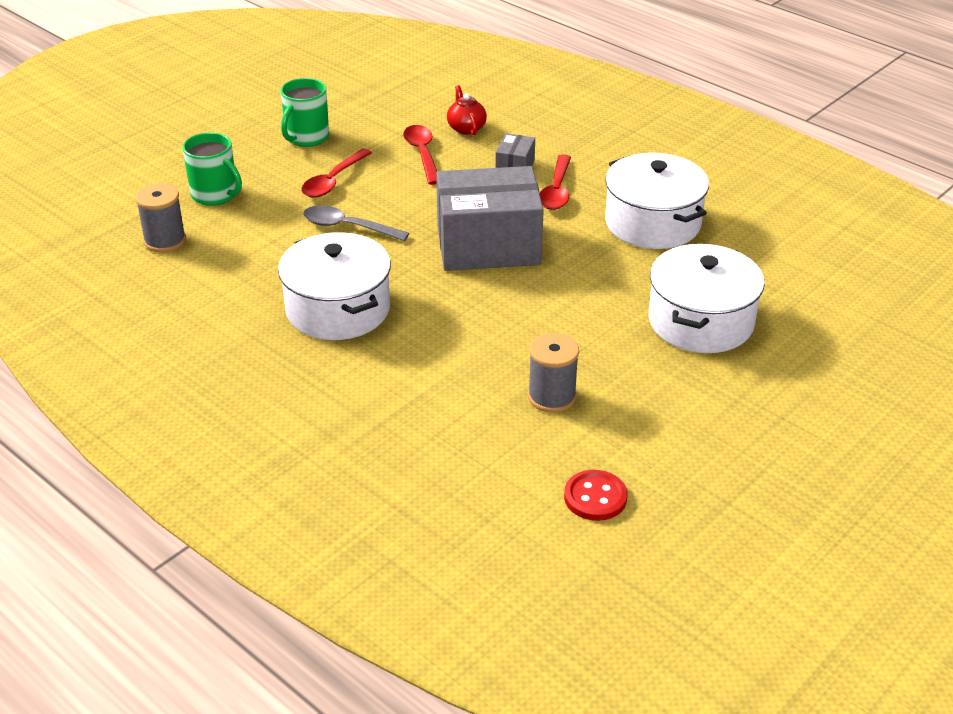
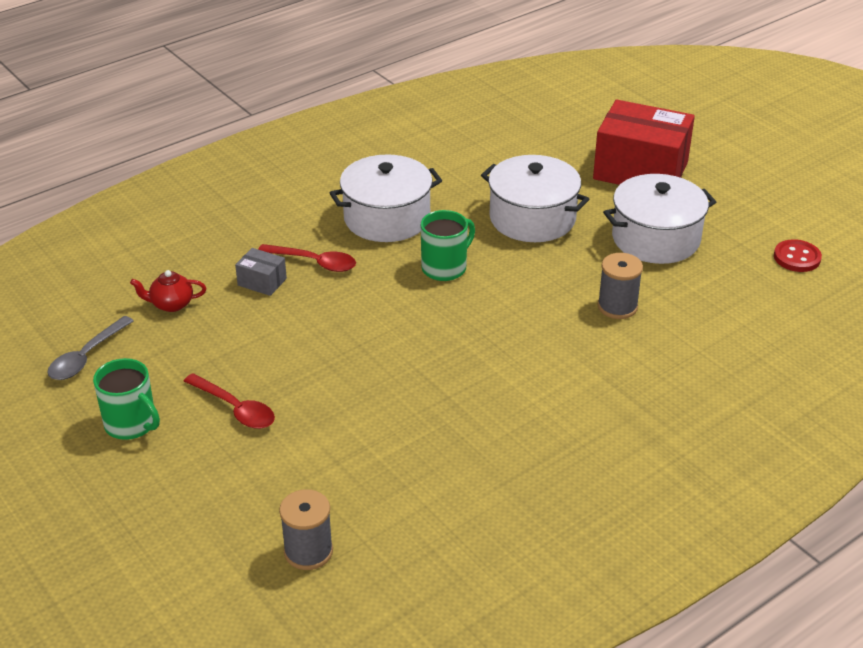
camera: 80 degrees left, 0 degrees up
(215, 195) = (225, 506): green mug -> green mug (445, 268)
(337, 309) = (471, 421): white pot -> white pot (656, 239)
(348, 227) = (330, 404): grey spoon -> grey spoon (87, 356)
(422, 154) = (209, 339): red spoon -> none
(488, 245) = (392, 314): grey box -> none
(595, 497) = (735, 302): red button -> red button (797, 257)
(856, 404) = (640, 170): none -> red box

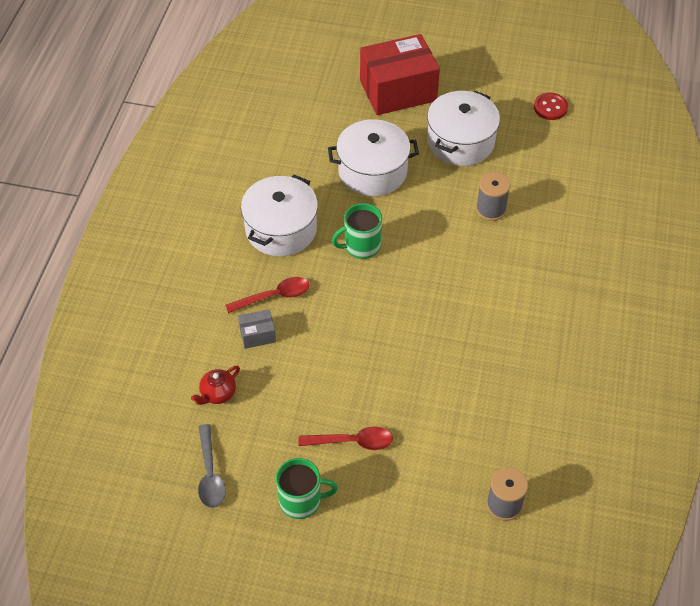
camera: 40 degrees left, 15 degrees up
(445, 268) = (361, 246): green mug -> green mug turned 120 degrees counterclockwise

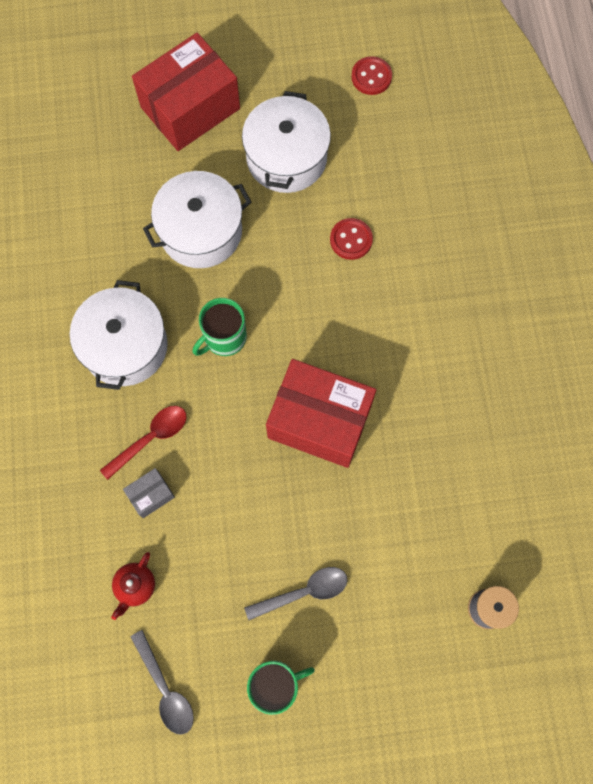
camera: 20 degrees left, 20 degrees up
(352, 442) = (303, 592): red spoon -> grey spoon
(415, 325) = (319, 421): none -> red box
(491, 209) = (351, 240): grey spool -> red button

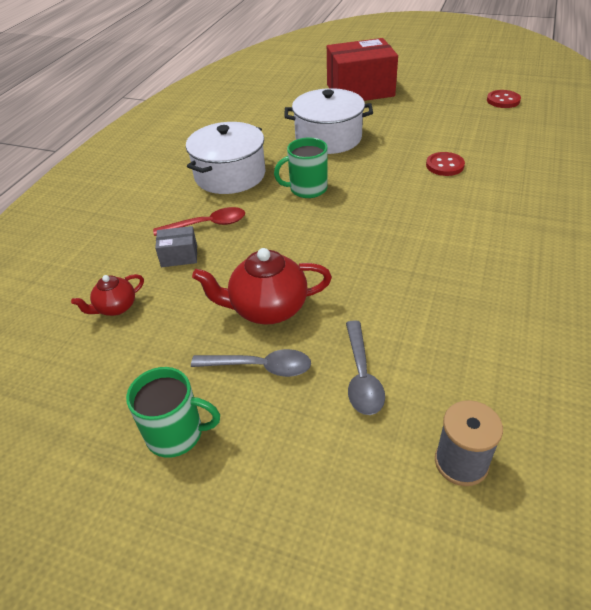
camera: 30 degrees right, 30 degrees down
(165, 688) = (72, 392): grey spoon -> grey spoon (361, 375)
(275, 525) = (267, 308): none -> red teapot
(286, 157) = (416, 120): white pot -> none
(319, 421) = (355, 254): red box -> none

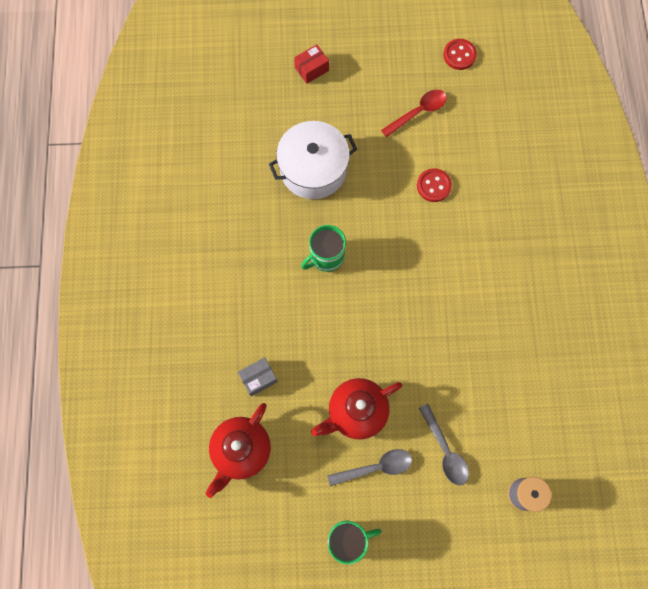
camera: 25 degrees left, 30 degrees up
(116, 307) = (241, 450): red teapot -> red teapot, size x1.77
(207, 225) = (261, 333): red spoon -> red spoon (418, 112)
(230, 175) = (246, 256): white pot -> none
(360, 90) = (311, 69): red box -> red box, size x0.43

